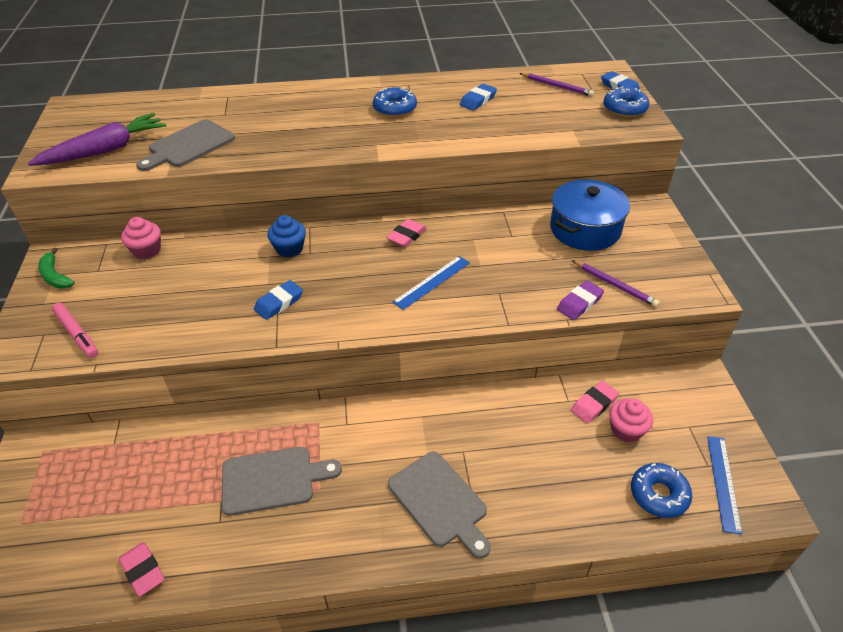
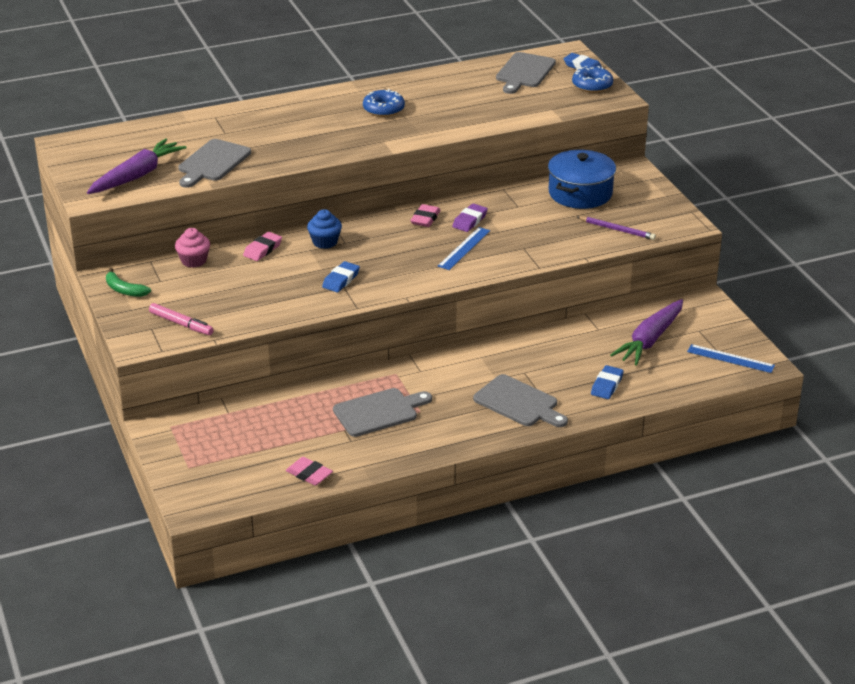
camera: 15 degrees left, 10 degrees down
(478, 100) = (457, 93): blue eraser -> blue eraser (606, 385)
(556, 86) = (524, 72): purple pencil -> grey cutting board
(579, 303) = (592, 246): purple eraser -> purple eraser (470, 221)
(594, 404) = (620, 328): pink eraser -> pink eraser (262, 249)
(626, 430) = (650, 340): pink cupcake -> purple carrot
(659, 494) = (684, 373): blue donut -> none
(723, 482) = (730, 359): blue ruler -> blue ruler turned 60 degrees counterclockwise

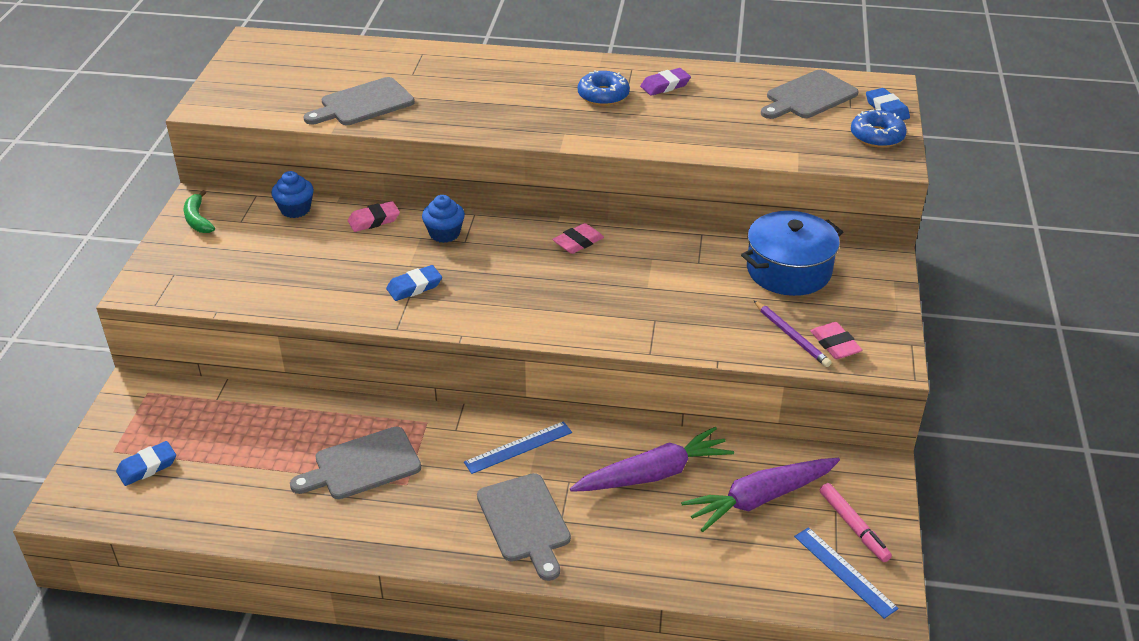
camera: 30 degrees right, 5 degrees up
(137, 176) = (277, 95): purple carrot -> purple carrot (653, 474)
(181, 324) = (206, 280): pink marker -> pink marker (853, 527)
(194, 261) = (295, 209): pink cupcake -> blue cupcake
(309, 474) = (215, 516): pink eraser -> pink eraser (835, 344)
(379, 412) = (362, 465): grey cutting board -> grey cutting board turned 150 degrees clockwise
(464, 248) = (585, 295): blue ruler -> blue ruler (518, 447)
(470, 221) = (625, 262): purple eraser -> purple eraser (665, 85)
(606, 385) = (651, 543): blue eraser -> blue eraser (147, 467)

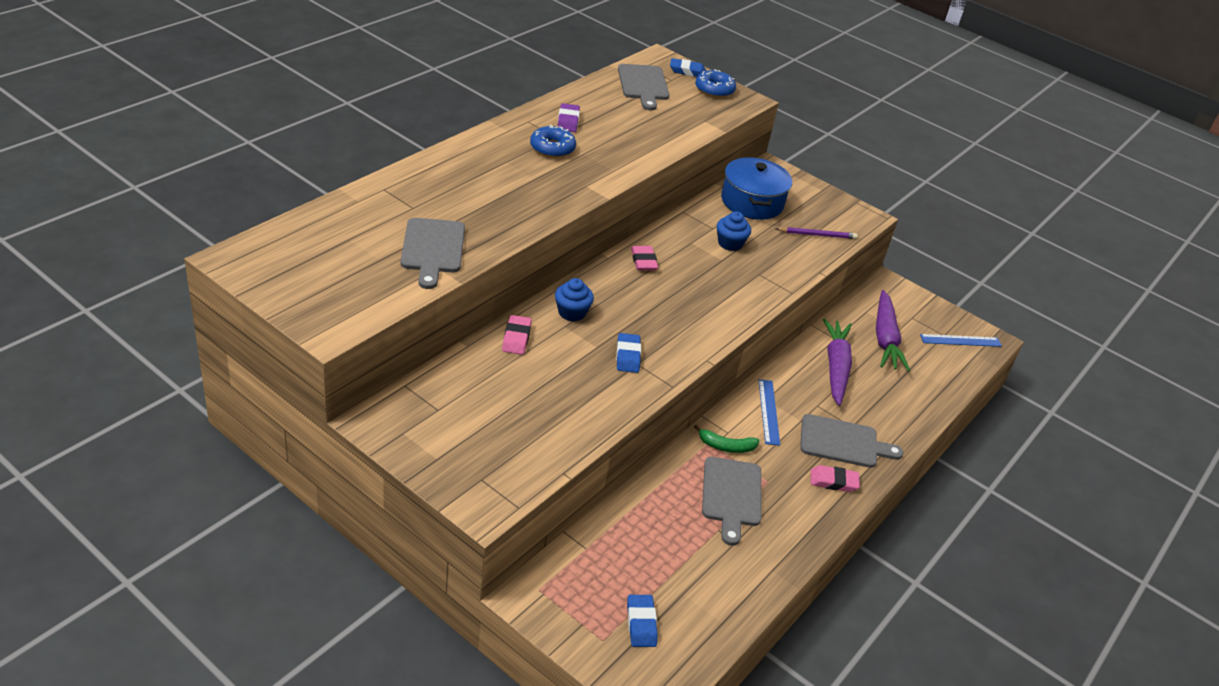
camera: 65 degrees left, 0 degrees up
(198, 219) = (407, 434): green banana -> green banana (726, 446)
(295, 209) = (454, 372): blue cupcake -> blue cupcake (730, 243)
(835, 344) = (837, 225): pink eraser -> pink eraser (833, 481)
(853, 527) = (928, 318): pink marker -> none

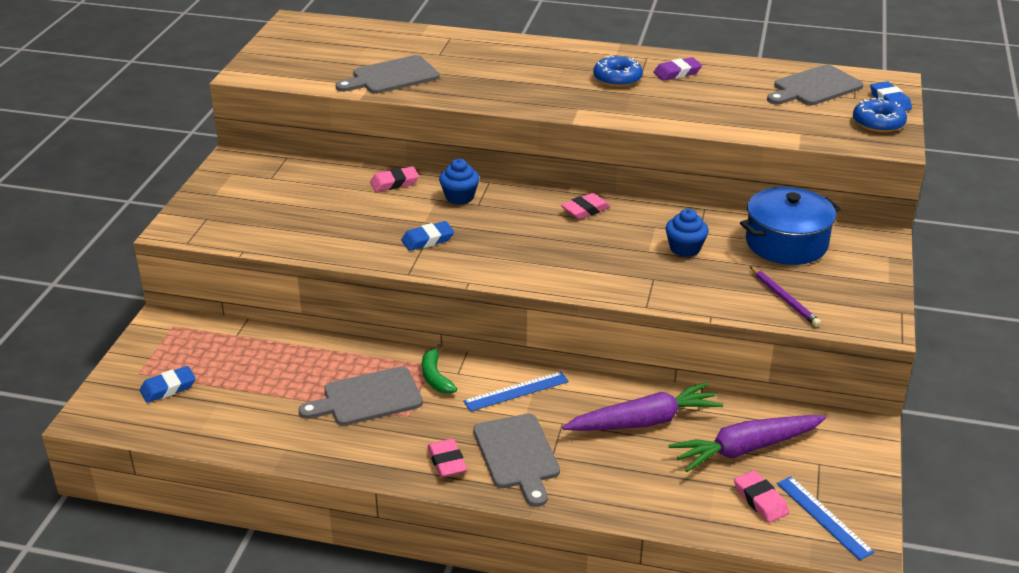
camera: 70 degrees right, 5 degrees down
(936, 357) = (760, 500): none -> pink eraser

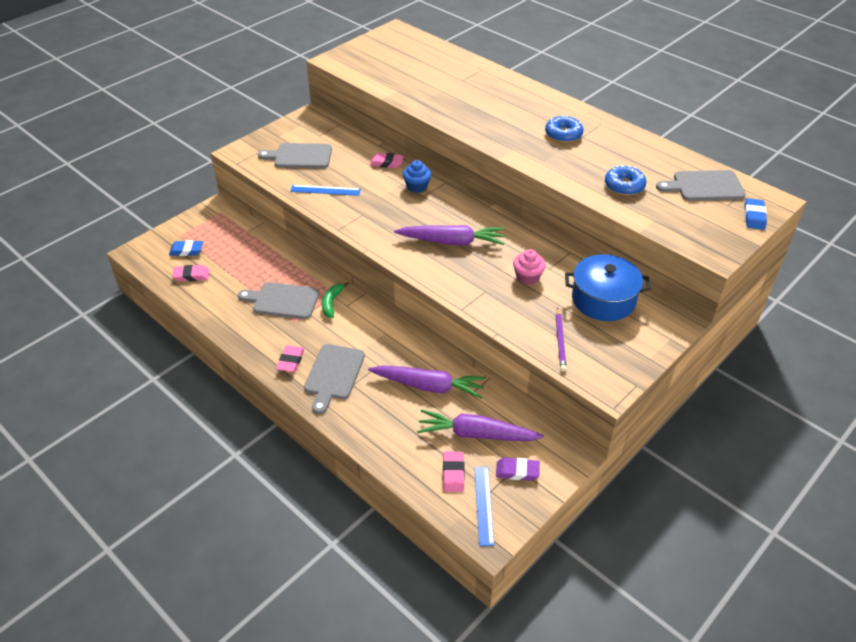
camera: 30 degrees right, 10 degrees up
(392, 76) = (416, 88): grey cutting board -> grey cutting board (300, 156)
(427, 240) = (370, 210): blue eraser -> none
(516, 391) = (370, 332): blue ruler -> blue ruler (325, 190)
(562, 241) = (451, 242): none -> purple carrot
(585, 210) = (488, 224): pink eraser -> pink eraser (191, 275)
(677, 73) = (611, 142): purple eraser -> purple eraser (517, 471)
(685, 248) = (527, 277): blue cupcake -> pink cupcake
(878, 123) = (724, 232): blue donut -> blue donut (624, 186)

